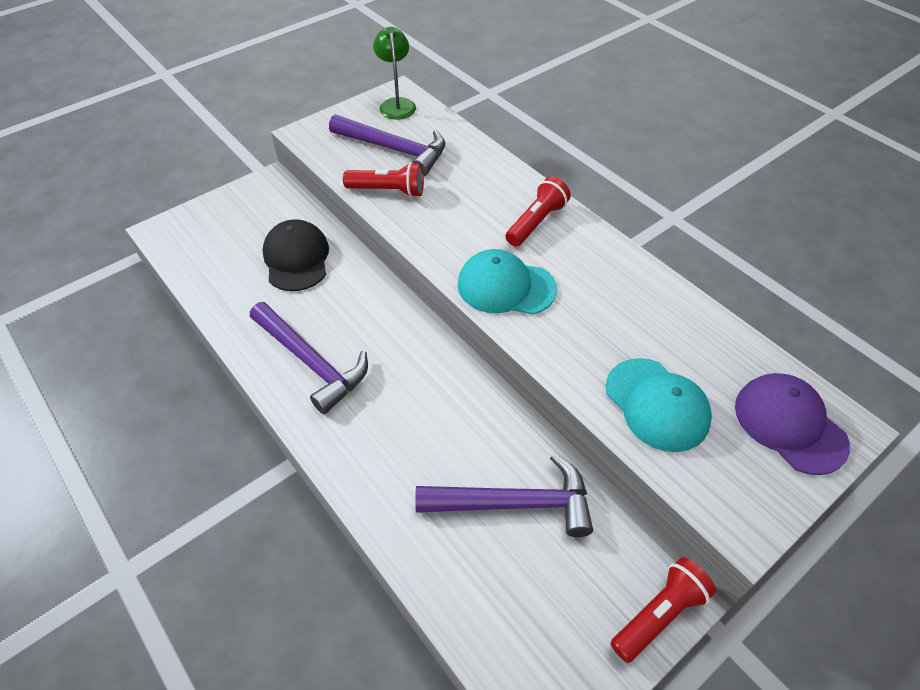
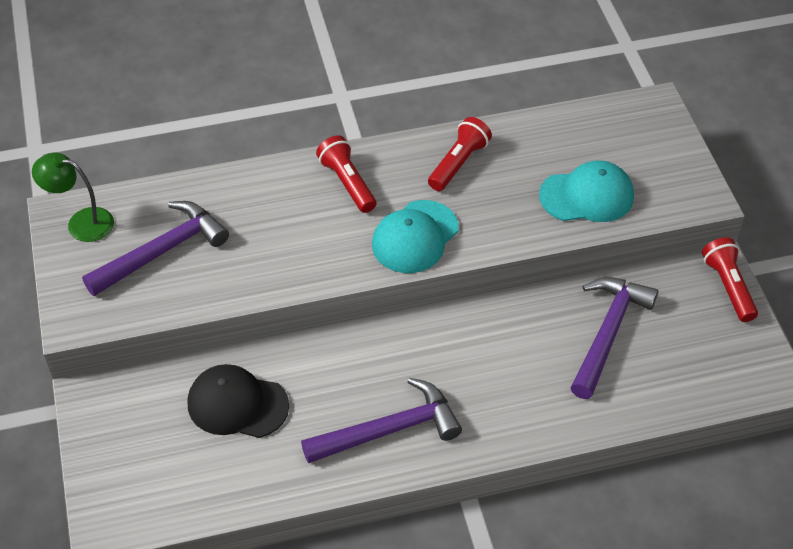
camera: 65 degrees left, 0 degrees up
(388, 190) = (226, 278): red flashlight -> red flashlight (458, 163)
(789, 424) = (639, 132): purple cap -> none

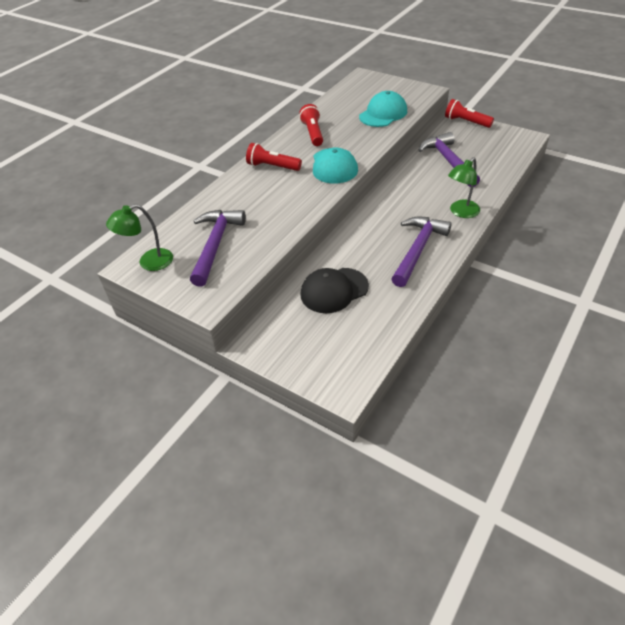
camera: 40 degrees left, 5 degrees down
(510, 422) = (461, 212): none -> green lamp

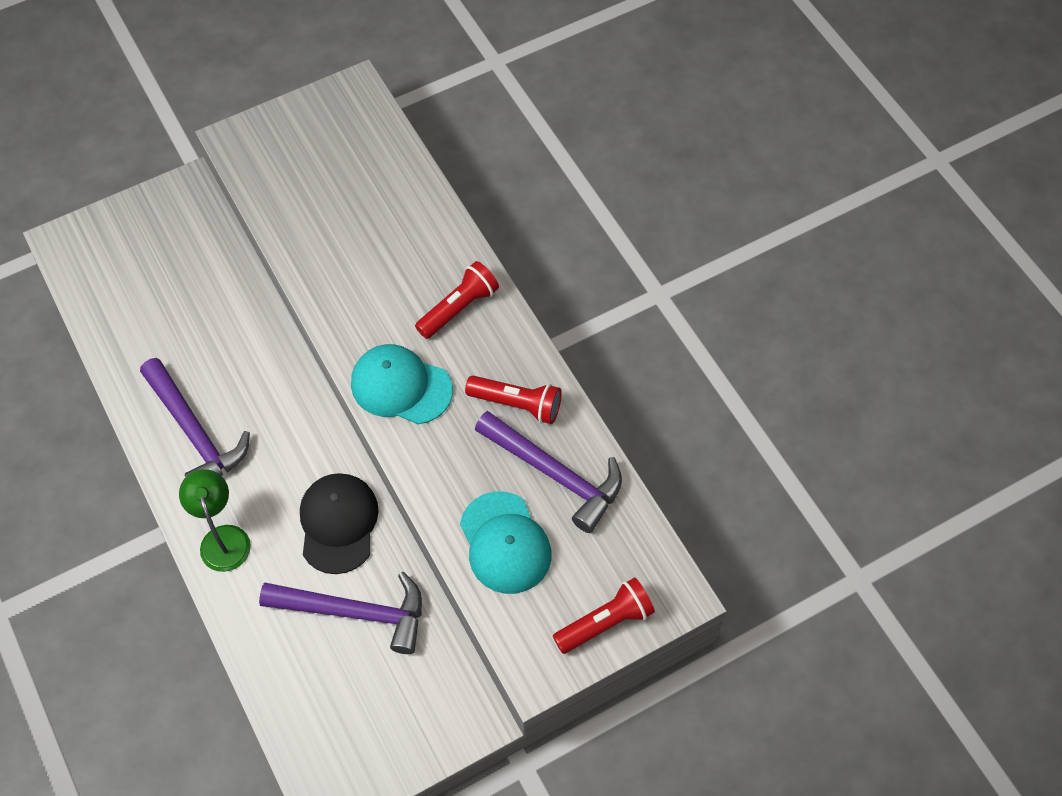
camera: 115 degrees right, 15 degrees up
(149, 262) = (348, 108): green lamp -> none
(215, 245) = (330, 180): purple hammer -> purple hammer (555, 474)
(334, 290) = (201, 301): black cap -> black cap (338, 523)
(466, 122) = (451, 733): red flashlight -> red flashlight (605, 622)

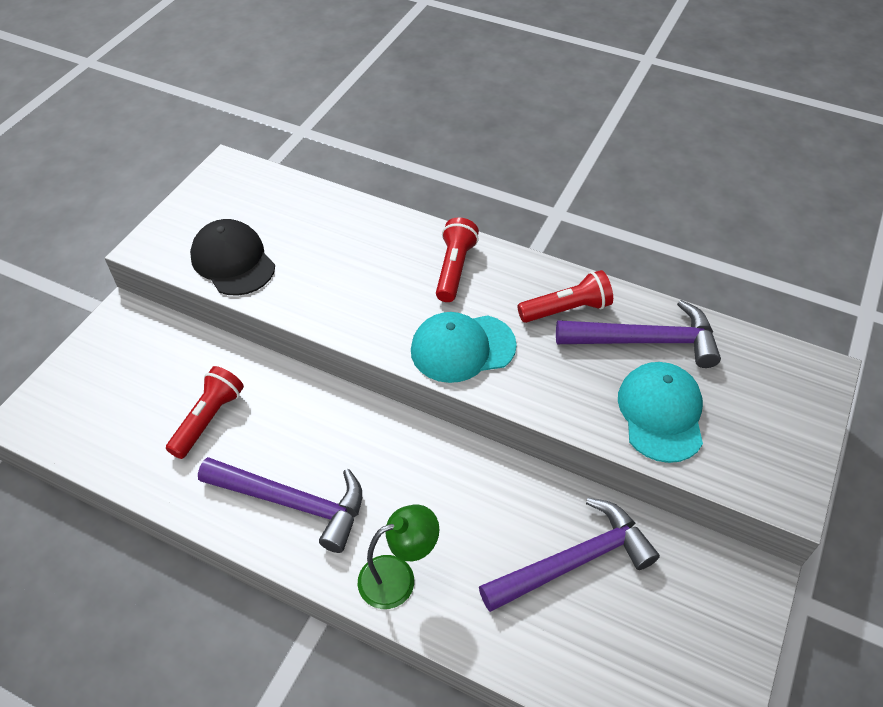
camera: 35 degrees left, 10 degrees down
(223, 538) = (398, 577): green lamp -> green lamp turned 120 degrees clockwise
(338, 523) = (491, 497): black cap -> black cap (233, 261)
(505, 543) = (661, 413): turquoise cap -> turquoise cap turned 120 degrees counterclockwise
(605, 622) = (794, 423): red flashlight -> red flashlight (208, 419)

